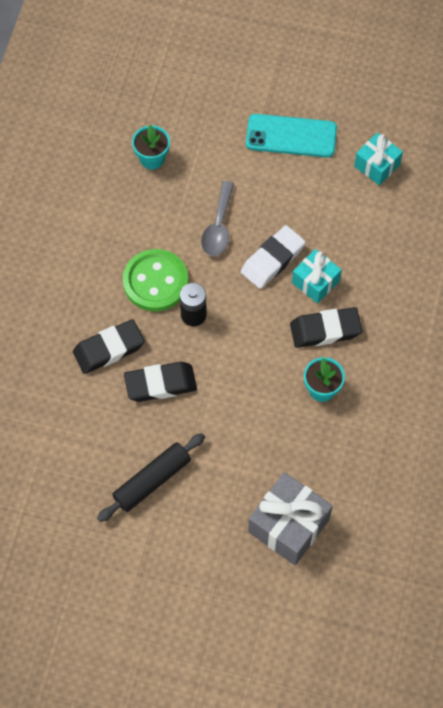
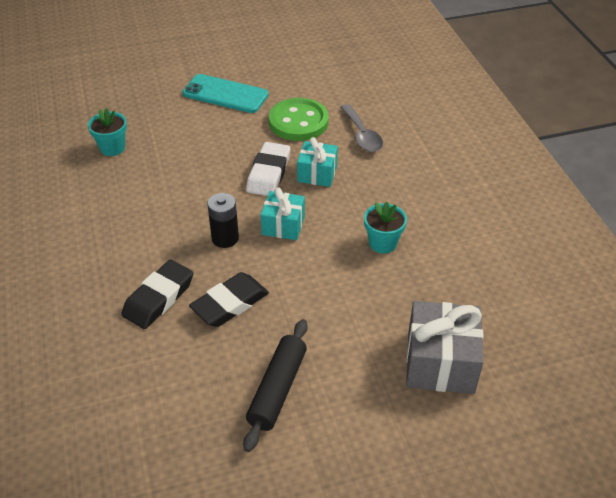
camera: 30 degrees left, 20 degrees down
(155, 282) = (172, 229): green button -> green button (298, 122)
(218, 227) = (204, 170): grey spoon -> grey spoon (362, 135)
(291, 136) = (225, 94): turquoise phone -> turquoise phone turned 45 degrees clockwise
(325, 330) = (351, 201): black eraser -> none
(377, 165) = (308, 87): turquoise gift -> turquoise gift (283, 225)

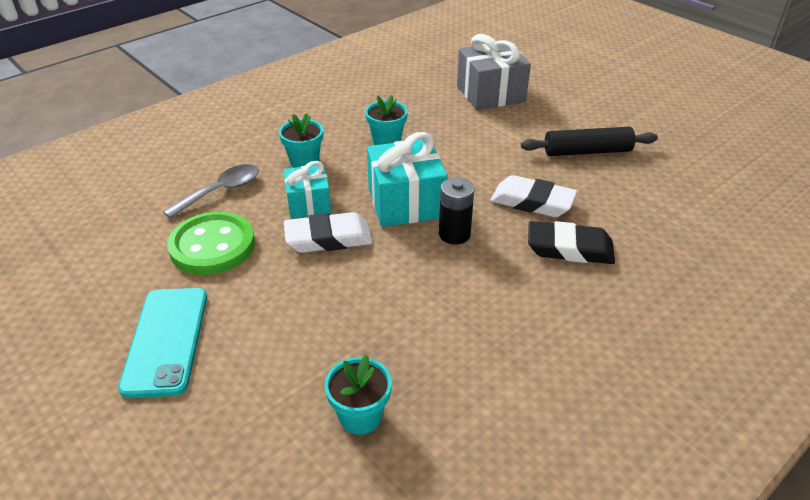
camera: 115 degrees left, 5 degrees down
(230, 303) = (532, 202): black eraser -> white eraser
(283, 225) = (406, 202): turquoise gift -> turquoise gift, size x1.61
(378, 185) = (304, 162): none -> turquoise flower pot

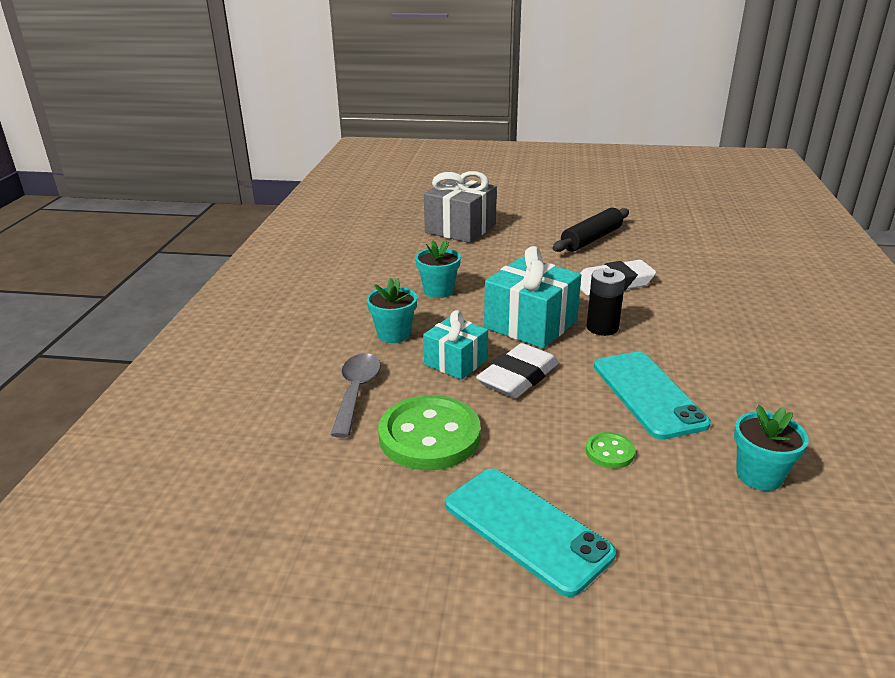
camera: 40 degrees left, 10 degrees down
(293, 328) = (609, 452): none -> green button
(393, 306) = (648, 394): none -> turquoise phone
(569, 248) = (685, 300): black eraser -> none

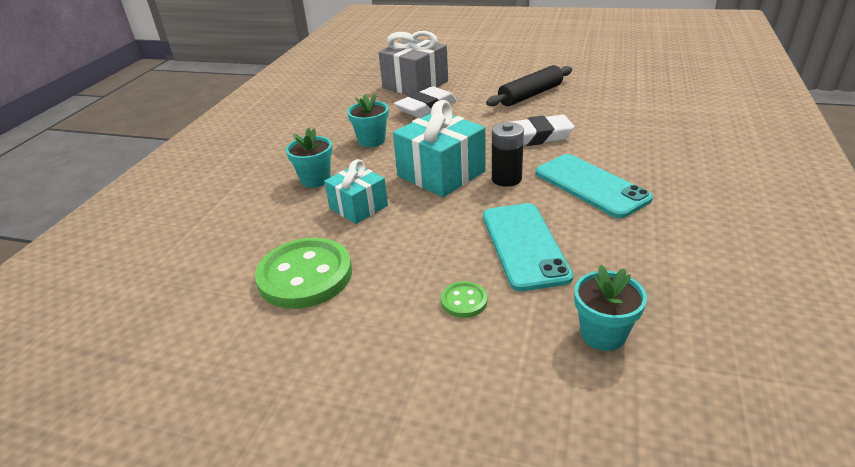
camera: 10 degrees right, 5 degrees up
(356, 392) = (260, 231): grey spoon -> none
(518, 377) = (408, 223): white eraser -> white eraser (426, 107)
(527, 529) = (354, 372): turquoise phone -> turquoise phone (591, 185)

